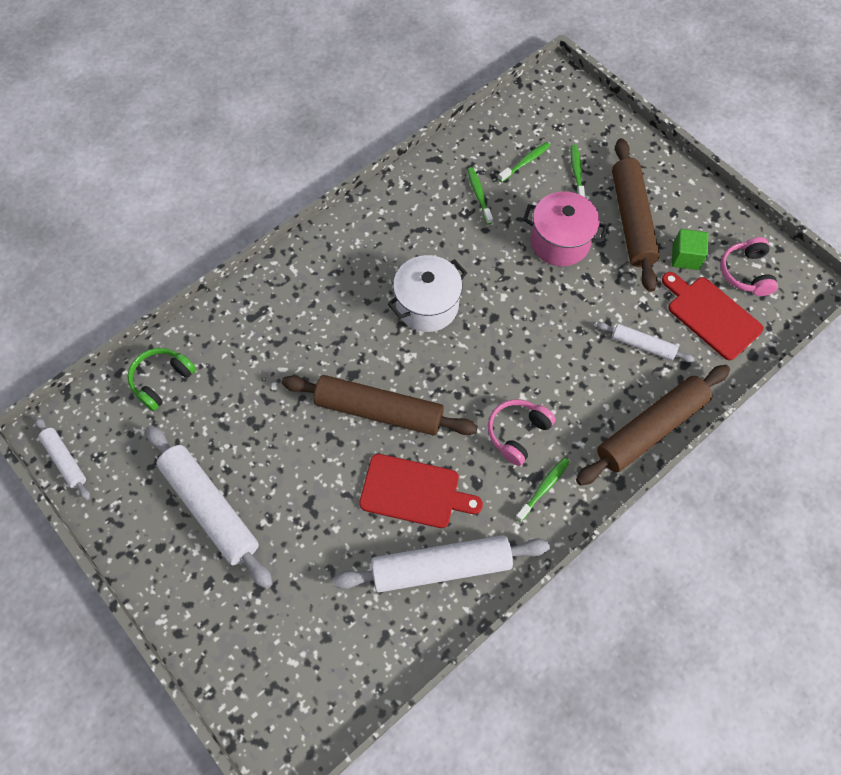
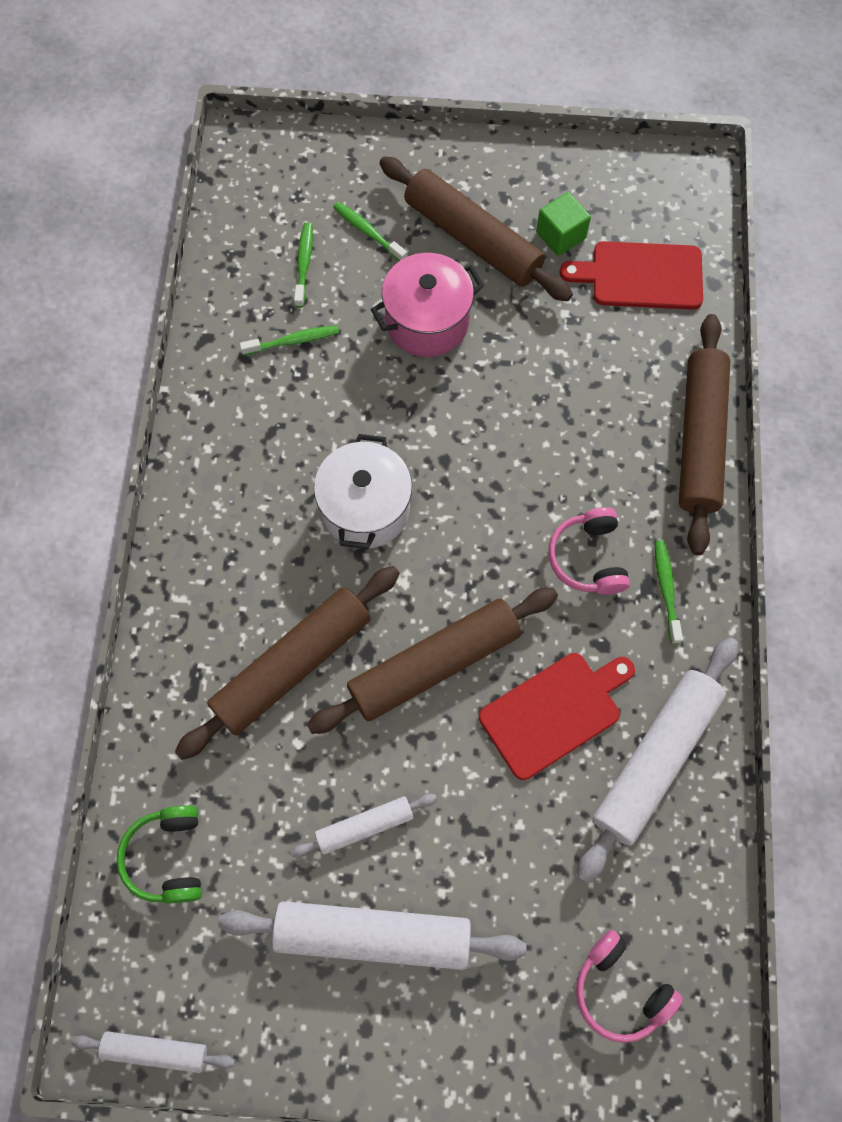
camera: 45 degrees left, 5 degrees up
(311, 347) = (292, 665): none -> brown rolling pin
(479, 195) = (293, 341): green toothbrush -> green toothbrush turned 135 degrees clockwise
(643, 345) = (611, 362): white rolling pin -> white rolling pin (365, 826)
(745, 273) = (629, 205): pink headphones -> pink headphones (620, 989)

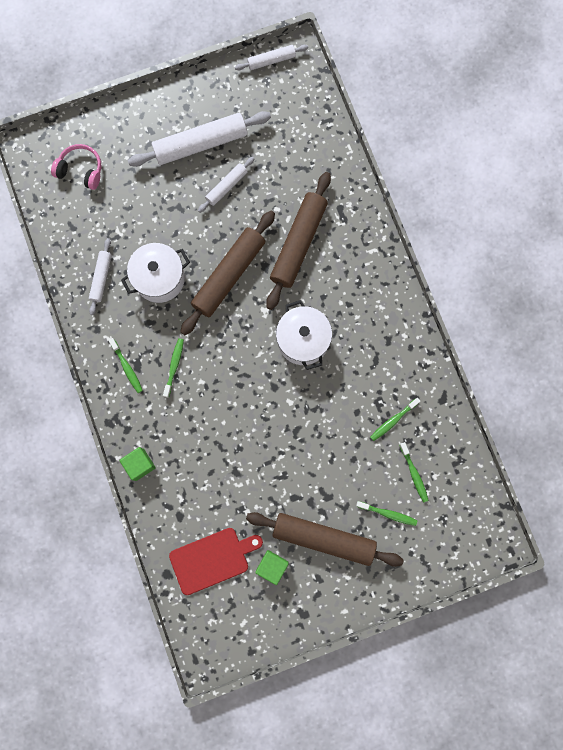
camera: 155 degrees right, 10 degrees up
(168, 857) = (309, 134): green headphones -> none
(427, 322) = (324, 468): pink pot -> none
(554, 712) = (159, 278): red cutting board -> white pot
(588, 558) = (174, 366): pink headphones -> green toothbrush
(655, 759) = (101, 278): white rolling pin -> white rolling pin, size x0.52
(699, 439) = (139, 464): brown rolling pin -> green cube

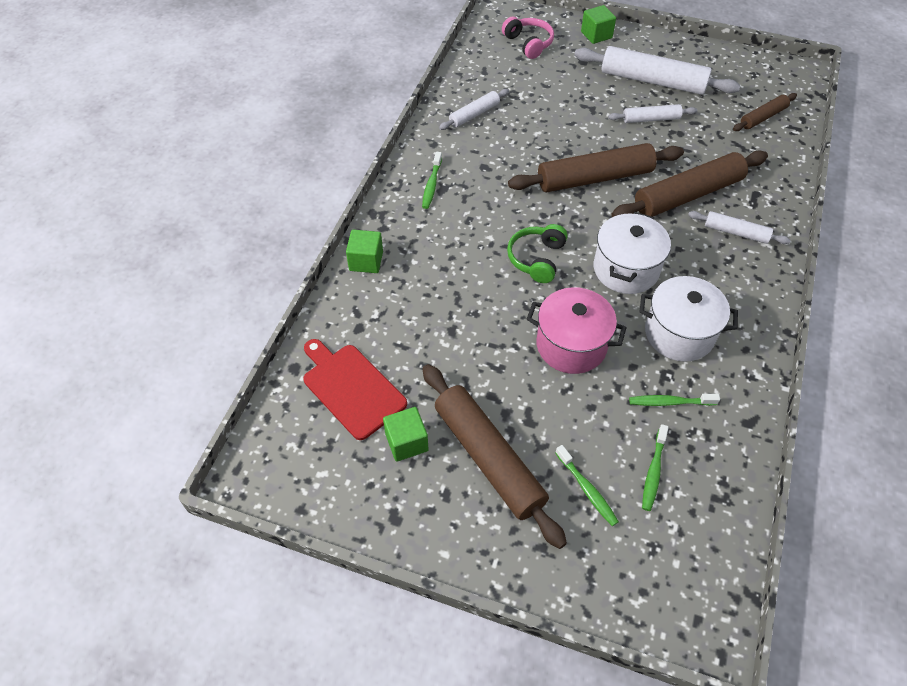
camera: 40 degrees right, 25 degrees down
(124, 121) = (596, 35): none -> green cube
(159, 278) = (526, 143): white pot -> white pot (679, 333)
(174, 366) = (476, 210): green toothbrush -> none
(212, 559) = (351, 388): red cutting board -> red cutting board turned 150 degrees counterclockwise
(243, 376) = (536, 259): none -> green headphones
(271, 60) = (771, 64): white rolling pin -> white rolling pin (736, 232)
(300, 126) = (763, 117): none -> brown rolling pin
(312, 425) = (571, 345): none -> pink pot

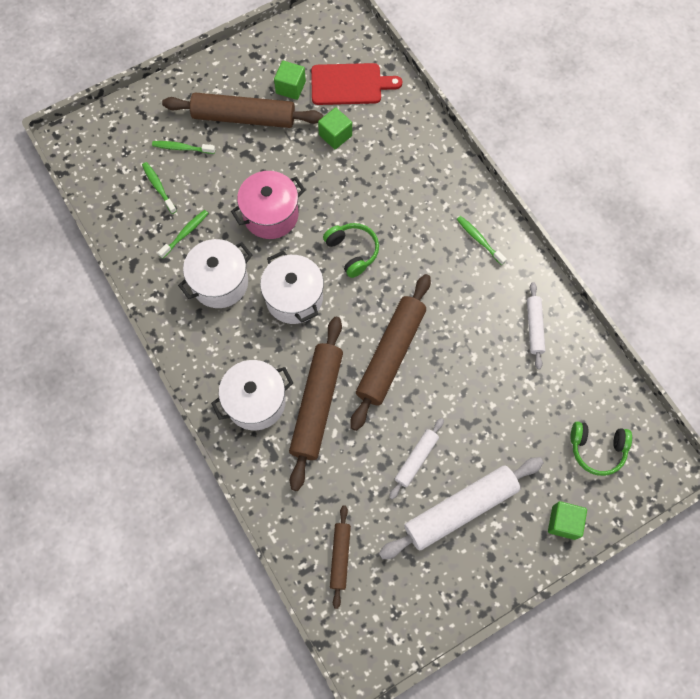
camera: 130 degrees right, 15 degrees up
(366, 261) = (441, 152): green cube -> green cube (335, 135)
(528, 43) = (597, 449): pink headphones -> green headphones
(736, 232) = (255, 402): white rolling pin -> white pot

